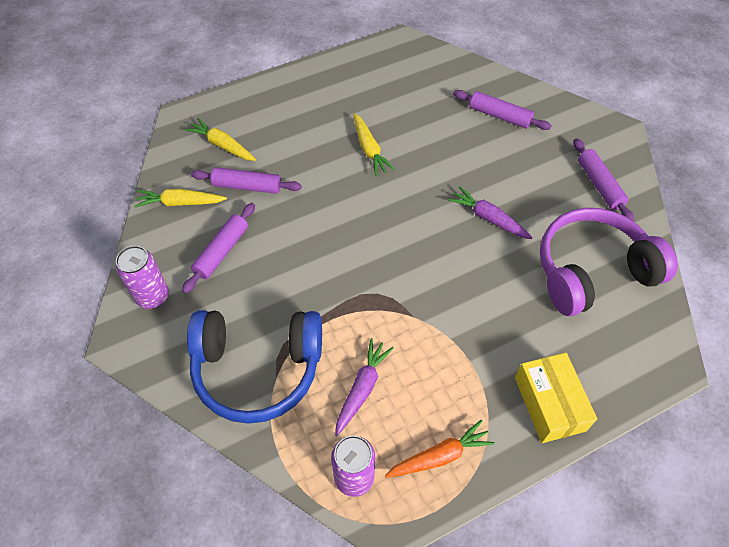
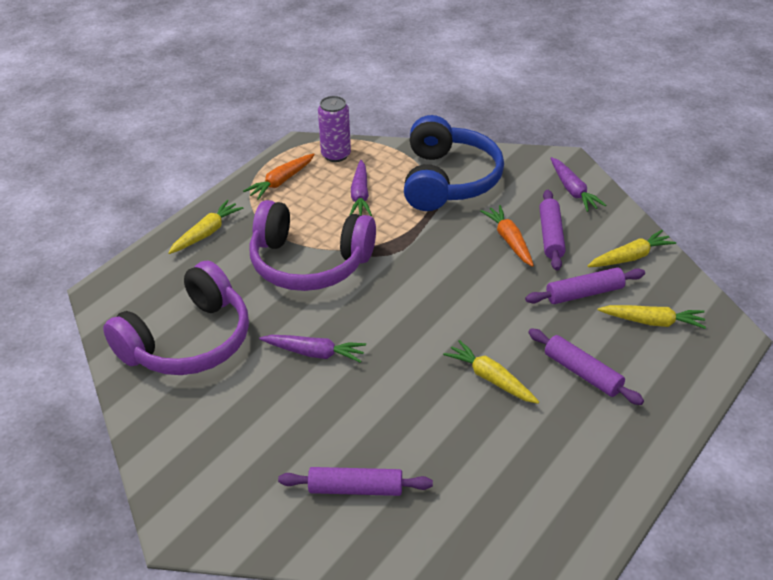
camera: 155 degrees right, 15 degrees down
(153, 296) = (573, 190): purple can -> purple carrot
(258, 368) = (448, 180): blue headphones -> blue headphones turned 120 degrees clockwise
(261, 262) = (509, 241): none -> orange carrot
(456, 314) = (309, 263): none -> purple headphones
(549, 404) = (206, 233): yellow box -> yellow carrot
(599, 185) = (196, 438): purple rolling pin -> purple rolling pin (582, 373)

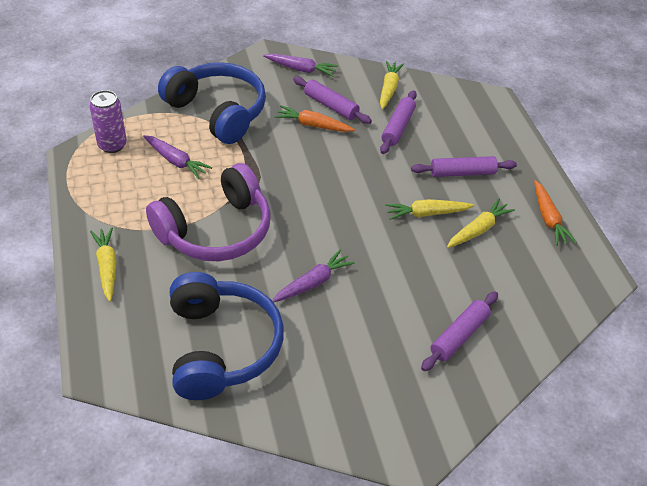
camera: 55 degrees left, 5 degrees up
(188, 341) = (221, 347): purple headphones -> blue headphones
(281, 181) = (102, 191): orange carrot -> orange carrot (548, 218)
(652, 322) = (451, 118): yellow carrot -> yellow carrot (478, 230)

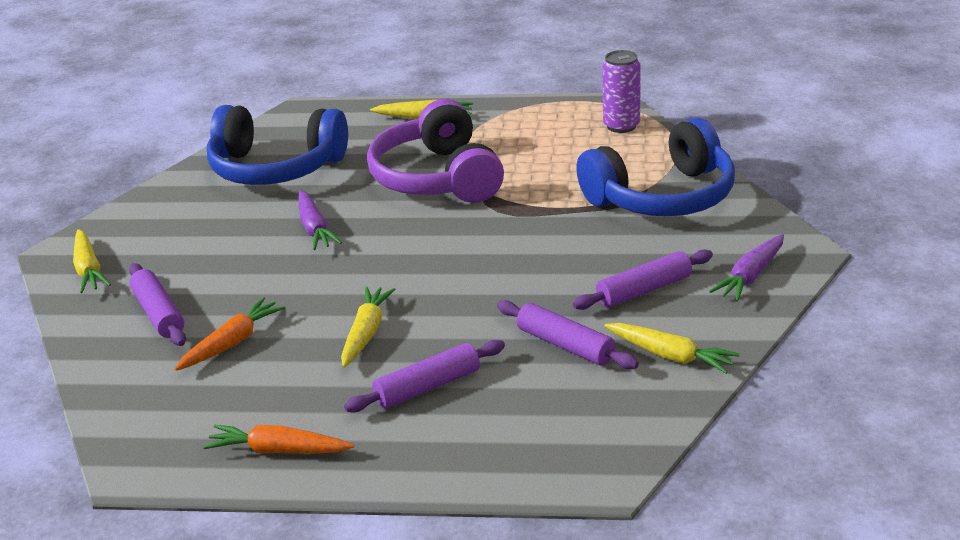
camera: 115 degrees right, 15 degrees down
(176, 161) = (572, 162): purple carrot -> none
(313, 125) = (602, 268): orange carrot -> orange carrot (232, 343)
(462, 173) = (428, 387): purple rolling pin -> purple rolling pin turned 45 degrees clockwise
(478, 230) = (306, 372): yellow carrot -> yellow carrot (89, 269)

